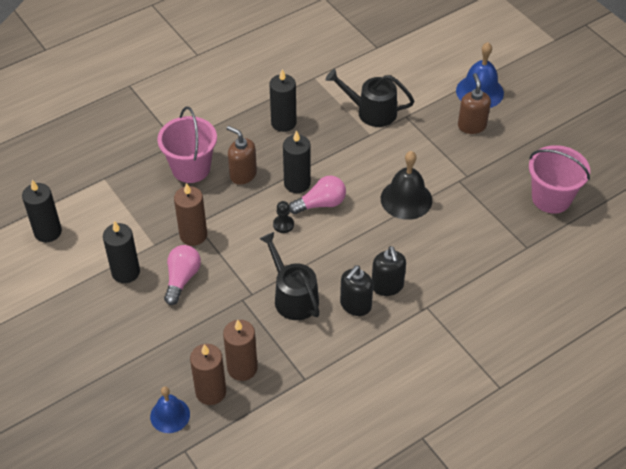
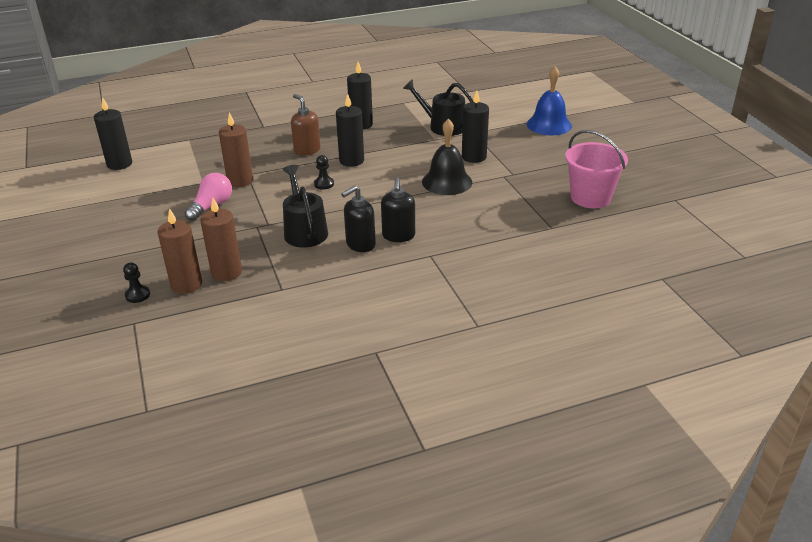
camera: 15 degrees right, 15 degrees down
(125, 272) = (166, 196): black candle -> black candle (474, 157)
(170, 415) = (137, 295): blue bell -> black pawn
(191, 168) = (265, 141): pink bucket -> none
(320, 204) = (365, 175): pink light bulb -> none
(471, 126) = (532, 144): brown soap dispenser -> none

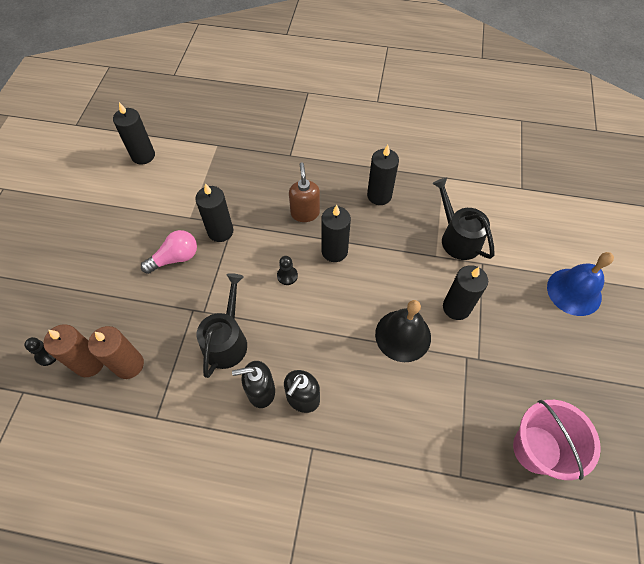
camera: 30 degrees right, 25 degrees up
(240, 181) = (220, 231): brown candle -> black candle

